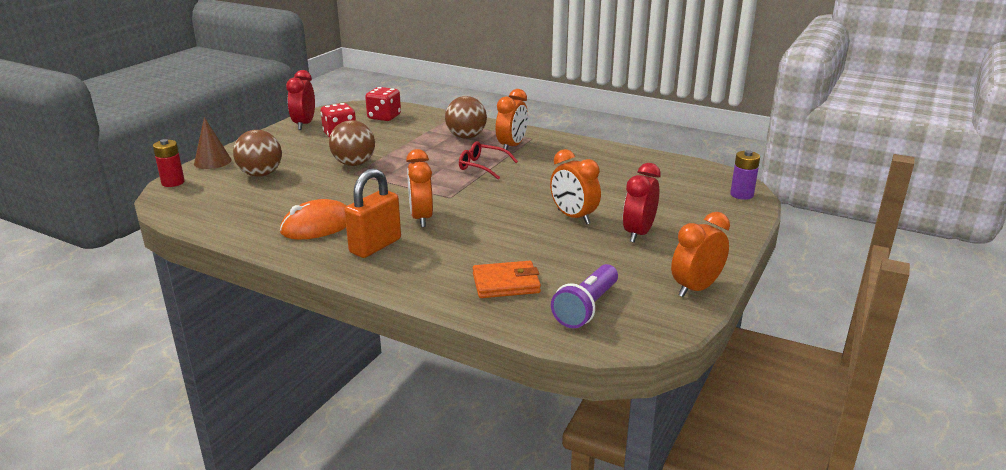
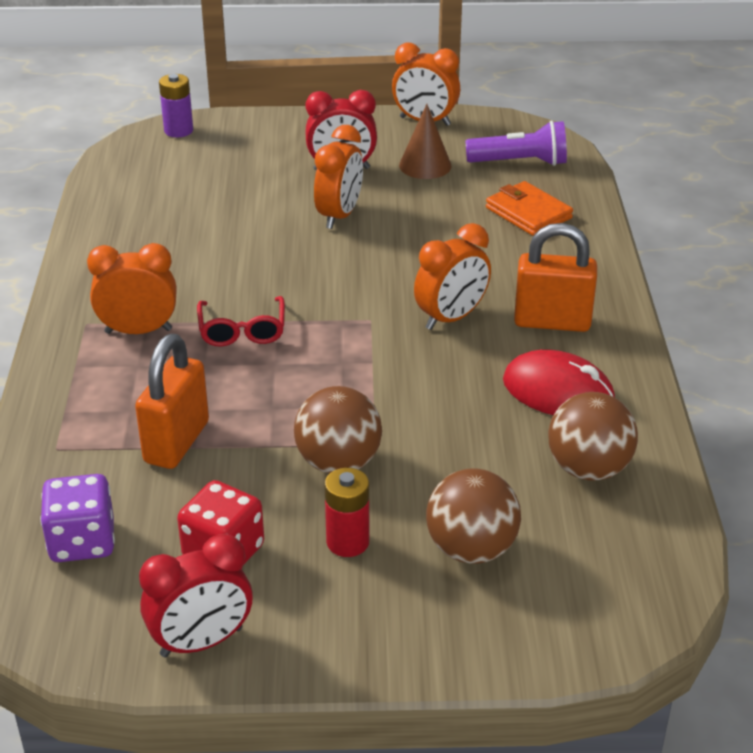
camera: 120 degrees left, 10 degrees up
(173, 182) = (602, 643): red battery -> red battery (347, 542)
(212, 161) = (482, 654): brown cone -> brown cone (425, 165)
(317, 226) = (558, 391): orange mouse -> red mouse
(384, 117) = (82, 541): red dice -> purple dice
(417, 139) = (176, 442): none -> orange padlock
(466, 137) = (126, 392): brown ball -> brown ball (588, 469)

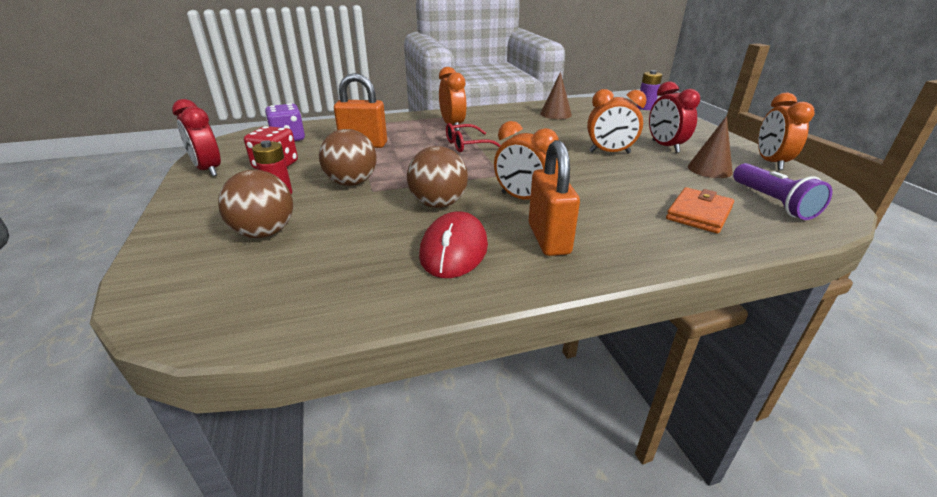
camera: 75 degrees right, 5 degrees down
(151, 216) = (555, 114): none -> brown cone
(588, 469) = (355, 273): brown ball -> brown ball (438, 204)

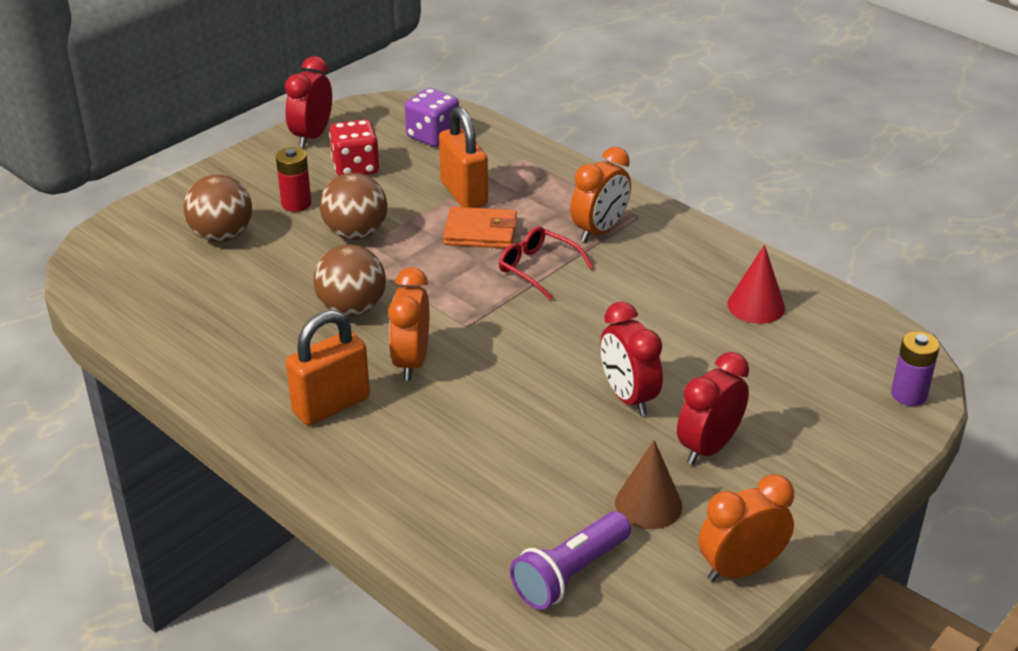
camera: 60 degrees right, 5 degrees up
(454, 250) = (267, 352): red mouse -> none
(555, 114) = (756, 305): brown cone -> red cone
(609, 152) = (628, 397): orange clock -> red clock
(699, 213) = (480, 508): orange wallet -> orange wallet (480, 232)

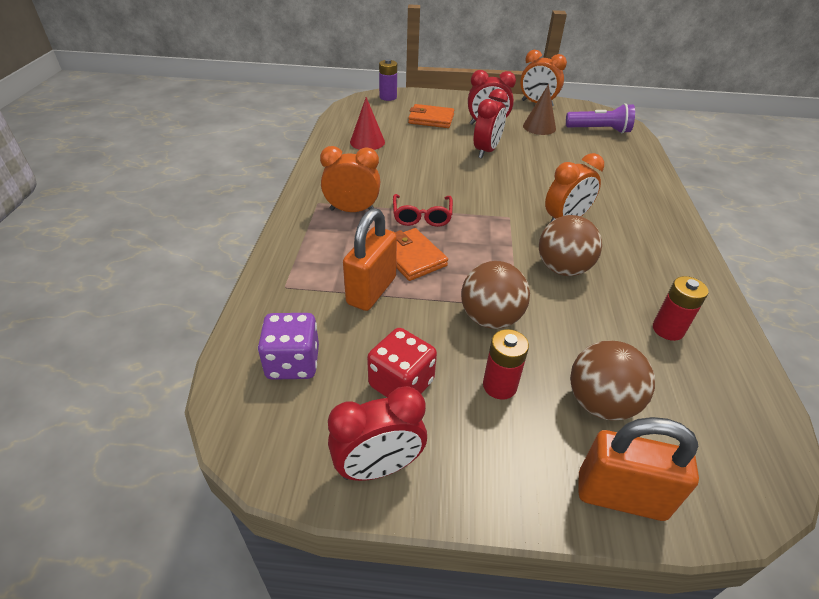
camera: 130 degrees left, 5 degrees up
(214, 316) = (668, 329): none -> red battery
(331, 405) = (636, 229): orange padlock -> orange padlock (620, 496)
(781, 399) = (431, 119): none -> orange wallet

